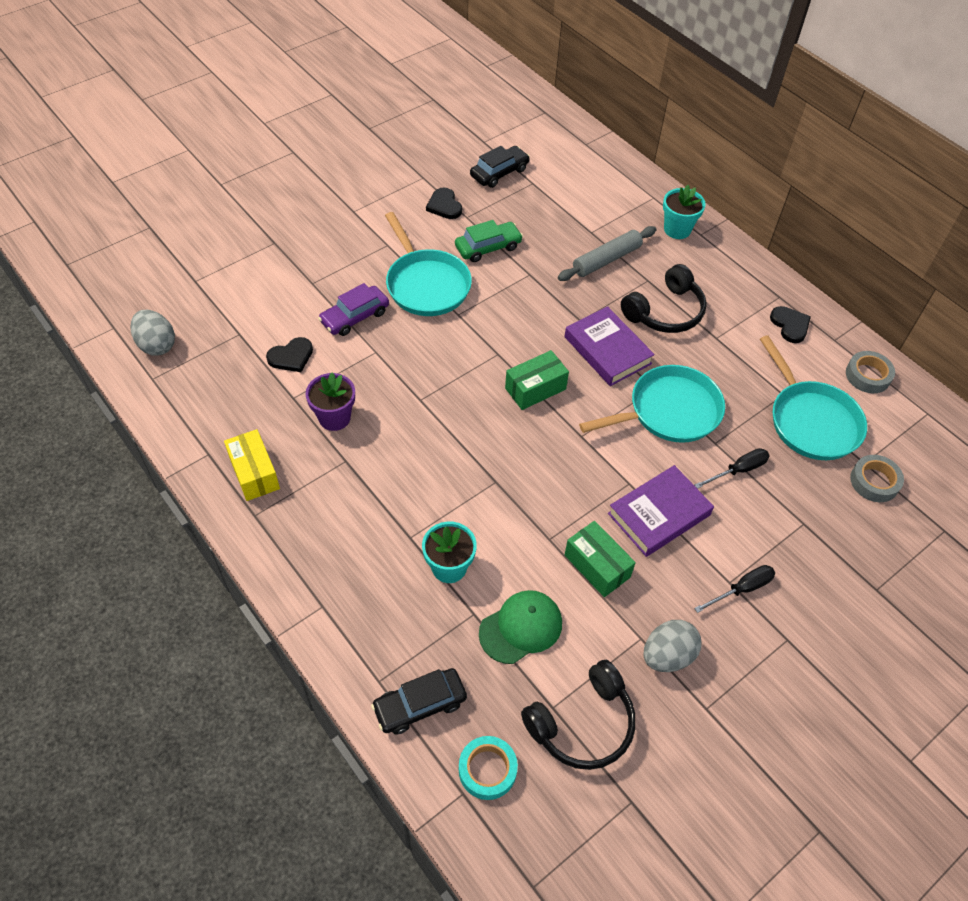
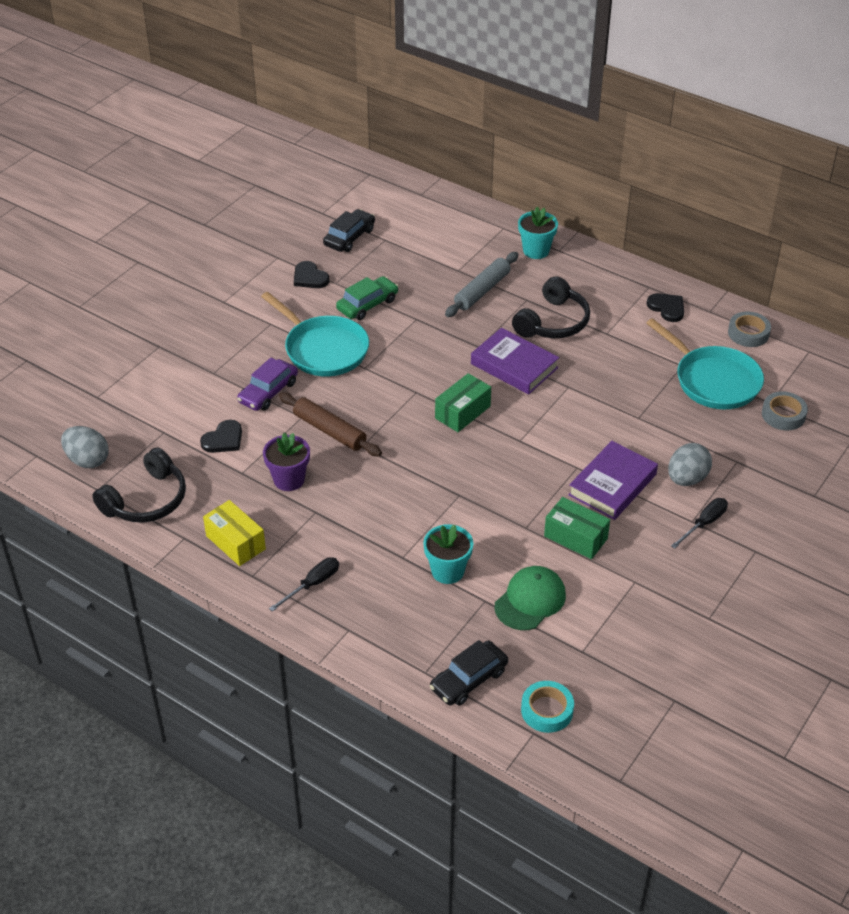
camera: 15 degrees left, 10 degrees down
(396, 374) = (330, 431): none -> brown rolling pin
(582, 724) = (612, 656): black headphones -> black headphones (146, 500)
(667, 656) = (662, 588): grey egg -> grey egg (686, 479)
(669, 411) = (589, 402): turquoise pan -> none
(738, 470) = (666, 434): black screwdriver -> black screwdriver (312, 584)

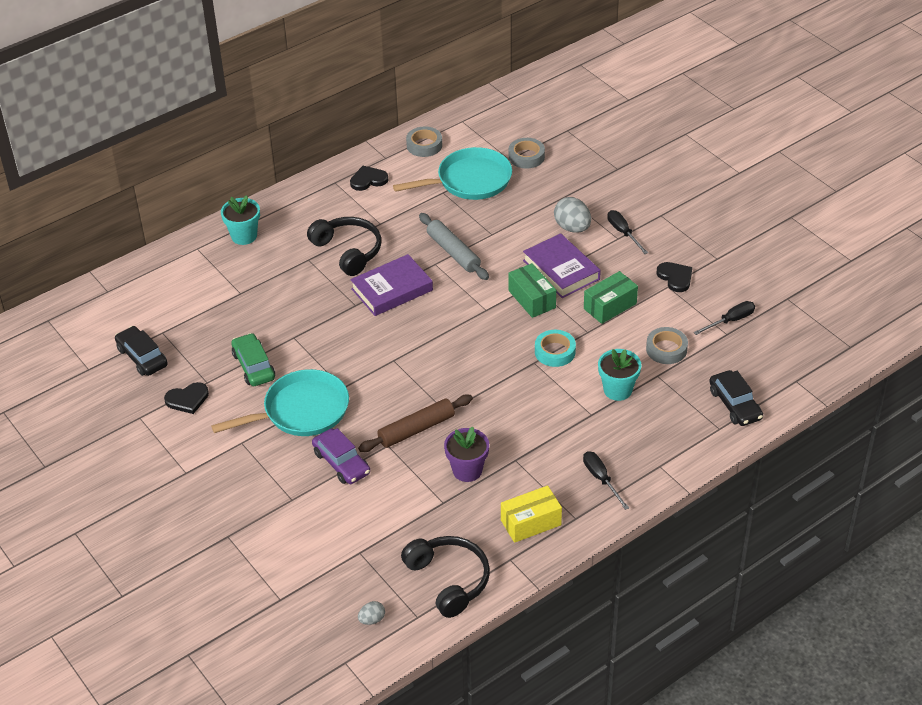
camera: 70 degrees left, 0 degrees up
(87, 460) = (372, 619): grey egg -> grey egg, size x0.53
(223, 439) = (392, 508): black heart -> black heart (675, 277)
(462, 412) = (434, 336): green box -> green box (532, 299)
(482, 291) = (279, 284): grey rolling pin -> grey rolling pin (453, 252)
(530, 600) = (666, 349): green cap -> grey tape
(547, 710) = (777, 368): turquoise tape -> turquoise tape (555, 352)
(606, 651) = (730, 321): none -> black screwdriver

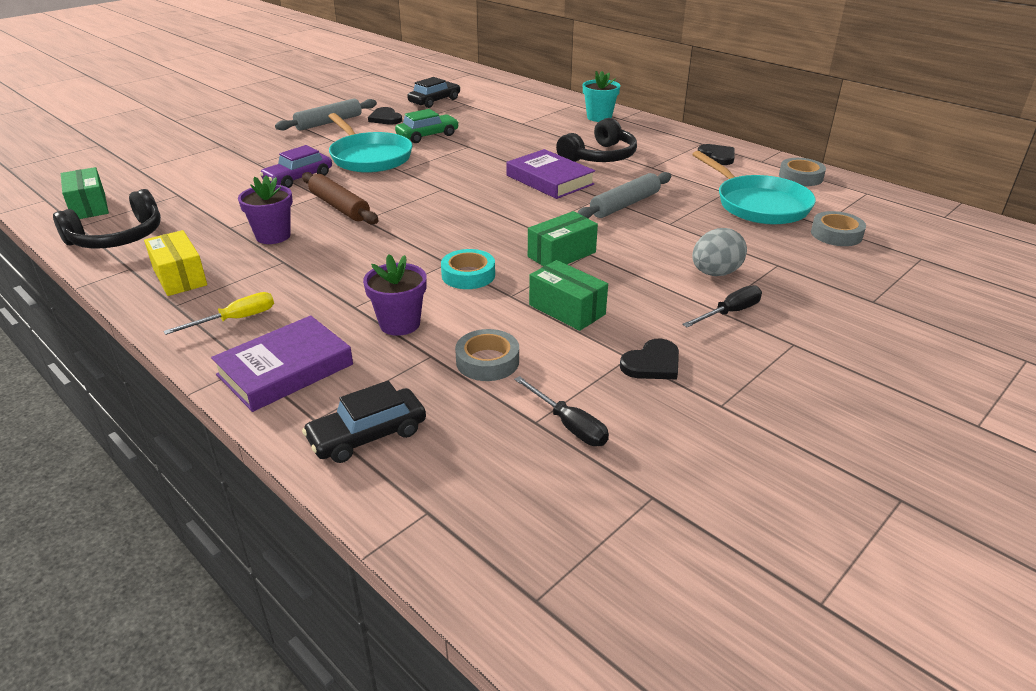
camera: 80 degrees right, 10 degrees down
(183, 447) = (329, 122): none -> grey rolling pin
(372, 619) = (89, 206): grey egg -> green box
(561, 270) = (625, 270): purple book -> purple book (285, 369)
(601, 479) = (235, 319): black screwdriver -> yellow screwdriver
(617, 390) = (400, 324): turquoise flower pot -> purple flower pot

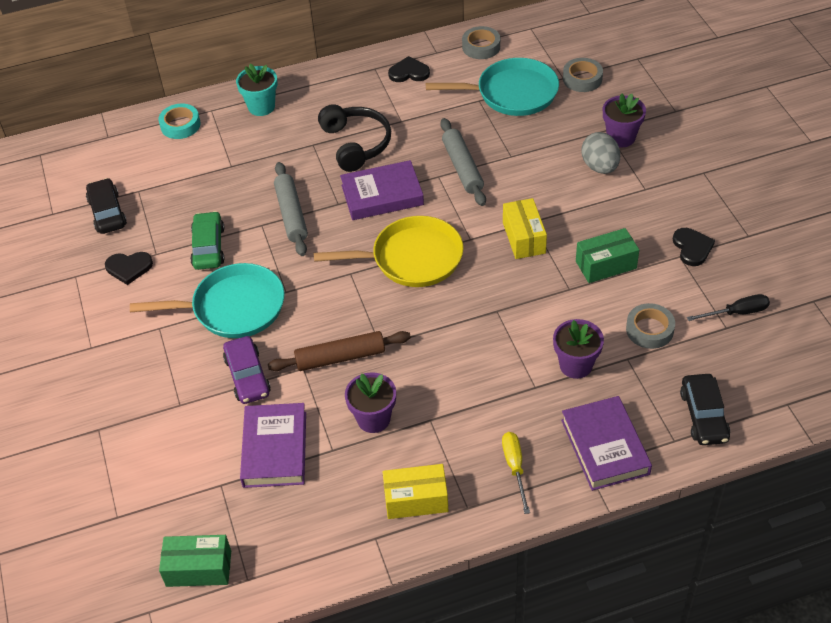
camera: 60 degrees left, 15 degrees up
(118, 238) = (299, 544): black headphones -> none
(222, 205) = (275, 449): none -> purple book
(329, 122) = (101, 319): grey rolling pin -> grey rolling pin (291, 214)
(468, 275) = (524, 304): turquoise tape -> turquoise tape (180, 125)
(482, 209) = (411, 258): none -> yellow pan
(561, 254) = (524, 238): green box -> yellow box
(729, 313) = (653, 184): black screwdriver -> none
(778, 276) = (621, 137): none -> purple flower pot

